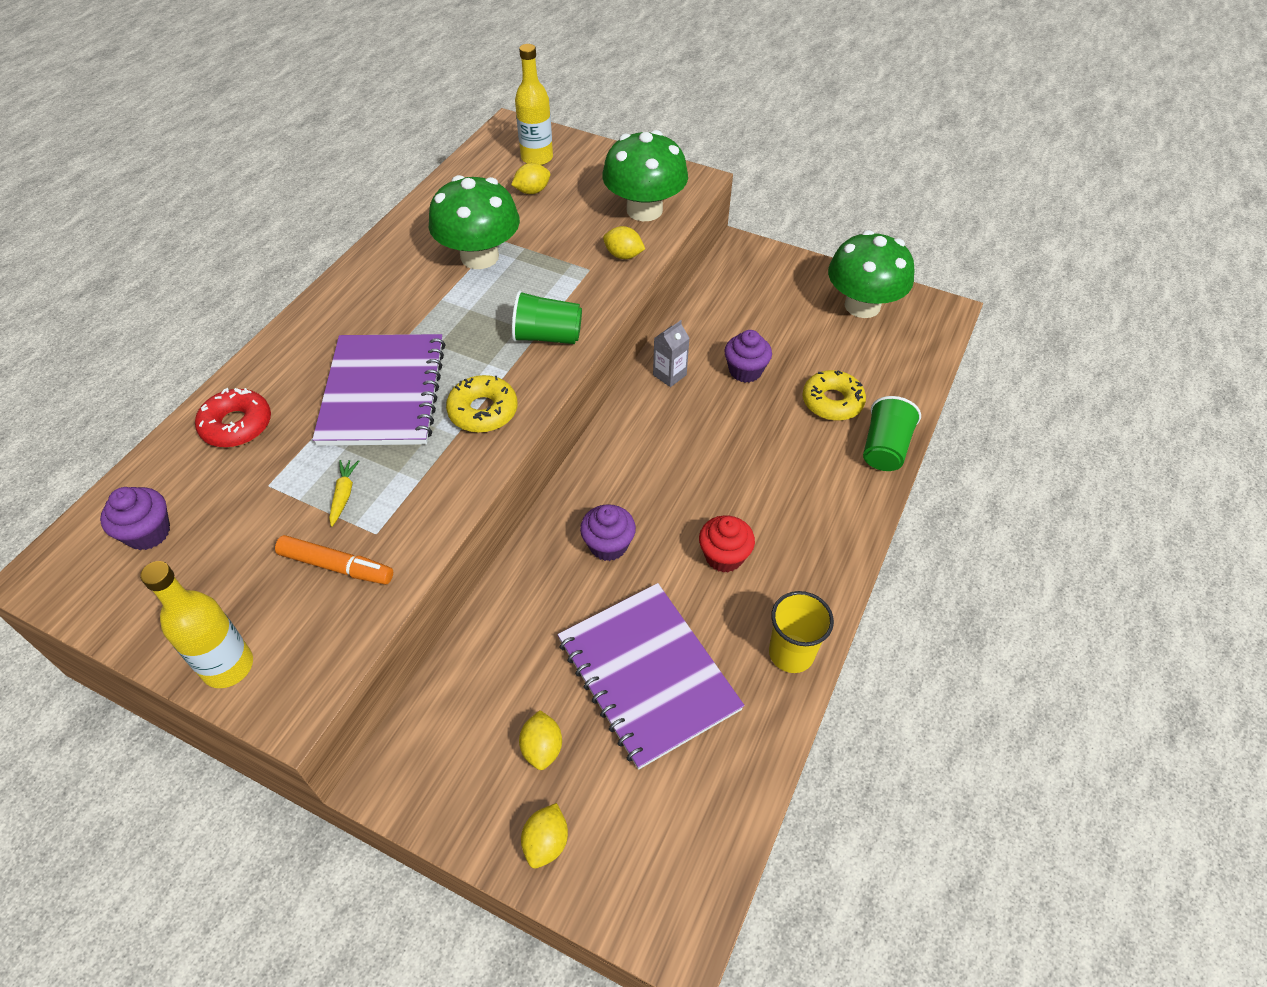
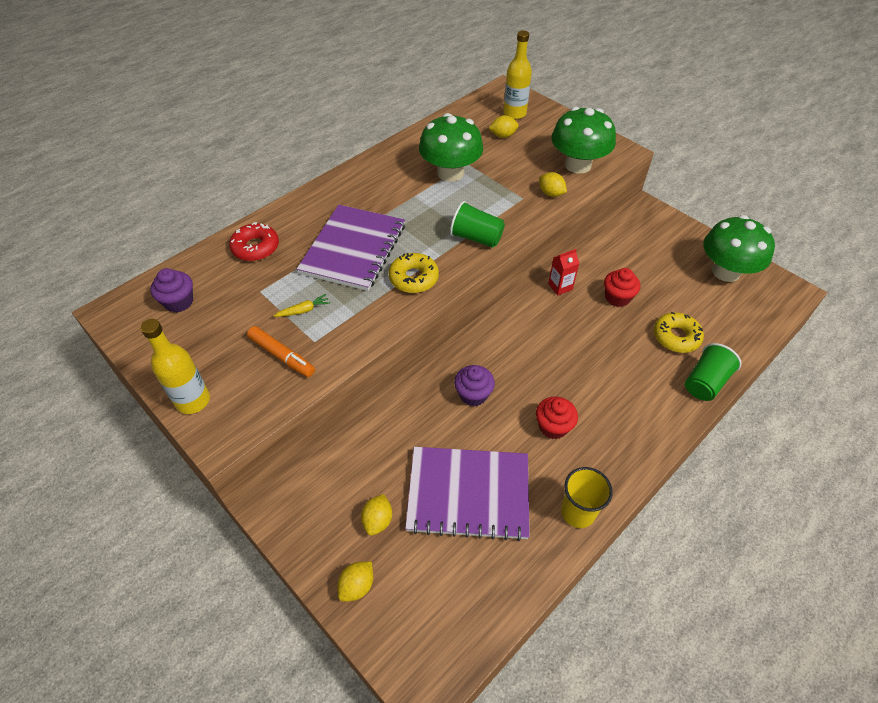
camera: 20 degrees right, 0 degrees up
(343, 495) = (303, 310): yellow carrot -> yellow carrot turned 45 degrees clockwise
(648, 674) = (468, 493): purple notebook -> purple notebook turned 75 degrees counterclockwise
(669, 375) = (560, 287): grey carton -> red carton
(745, 371) = (617, 297): purple cupcake -> red cupcake

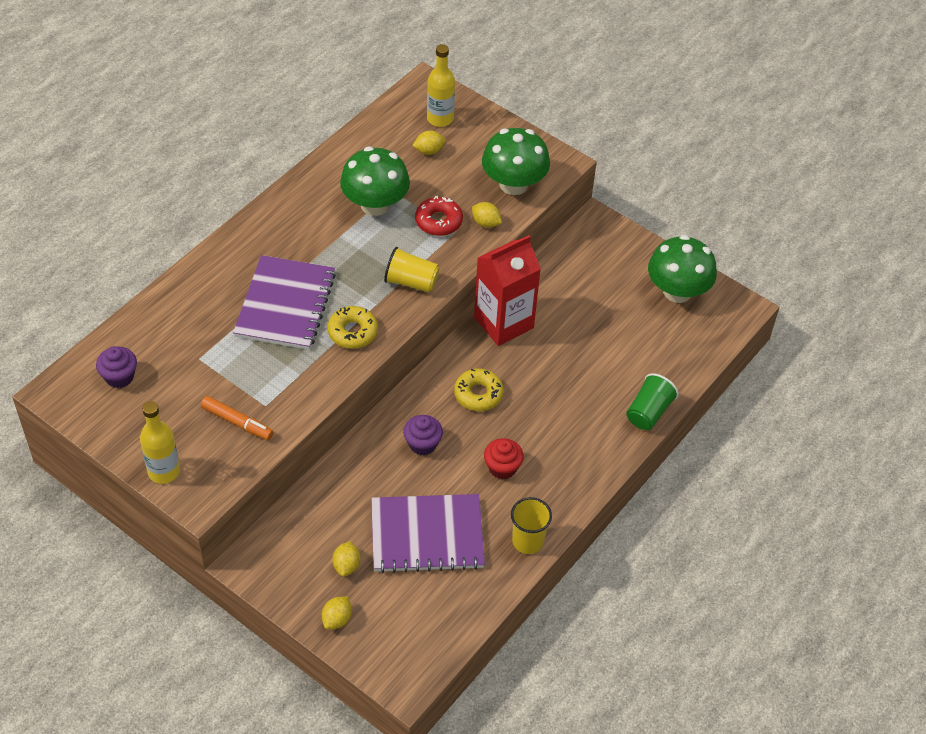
camera: 10 degrees left, 0 degrees up
(255, 247) = (182, 311): red donut -> red donut (438, 221)
(303, 310) = (248, 375): yellow carrot -> none
(476, 238) = (411, 282): green cup -> yellow cup
(560, 287) = (503, 322): red carton -> red carton, size x2.30
(617, 297) = (563, 330): red cupcake -> none
(676, 337) = (622, 368): yellow donut -> yellow donut (478, 394)

